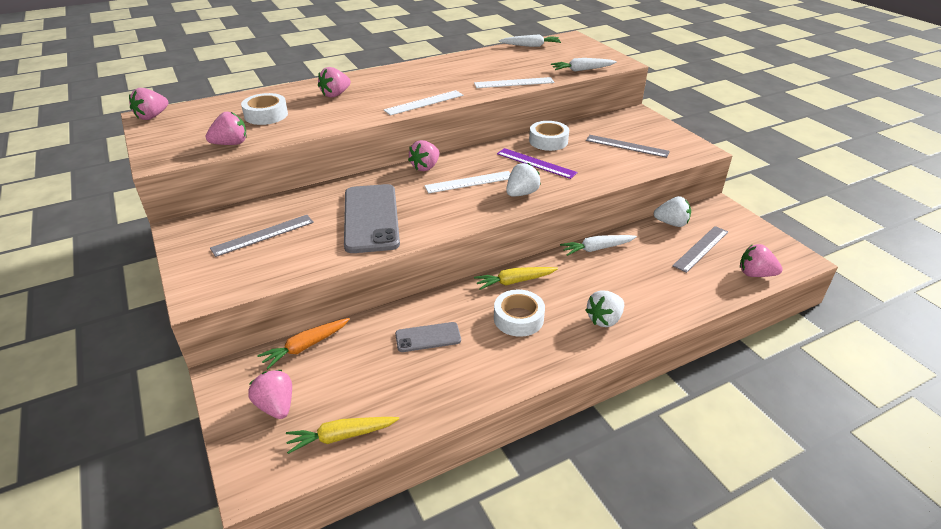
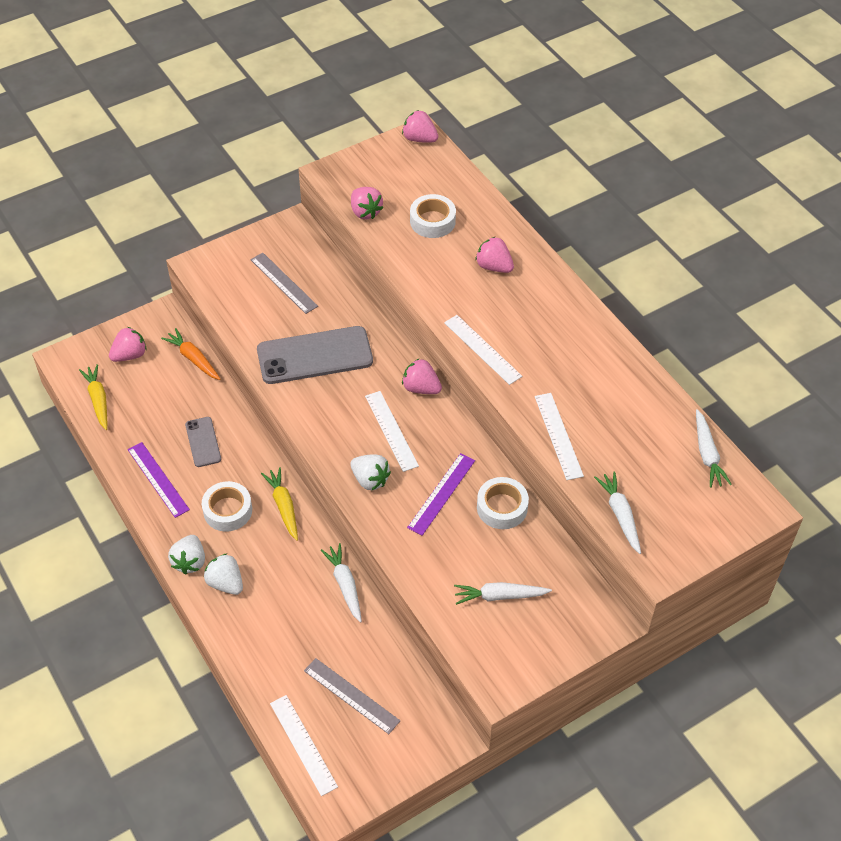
camera: 85 degrees right, 15 degrees up
(474, 373) = (158, 479): none -> purple ruler
(627, 146) = (499, 596): grey ruler -> white carrot
(671, 223) = (403, 671): white strawberry -> white strawberry (190, 562)
(755, 274) = (303, 744): pink strawberry -> white ruler

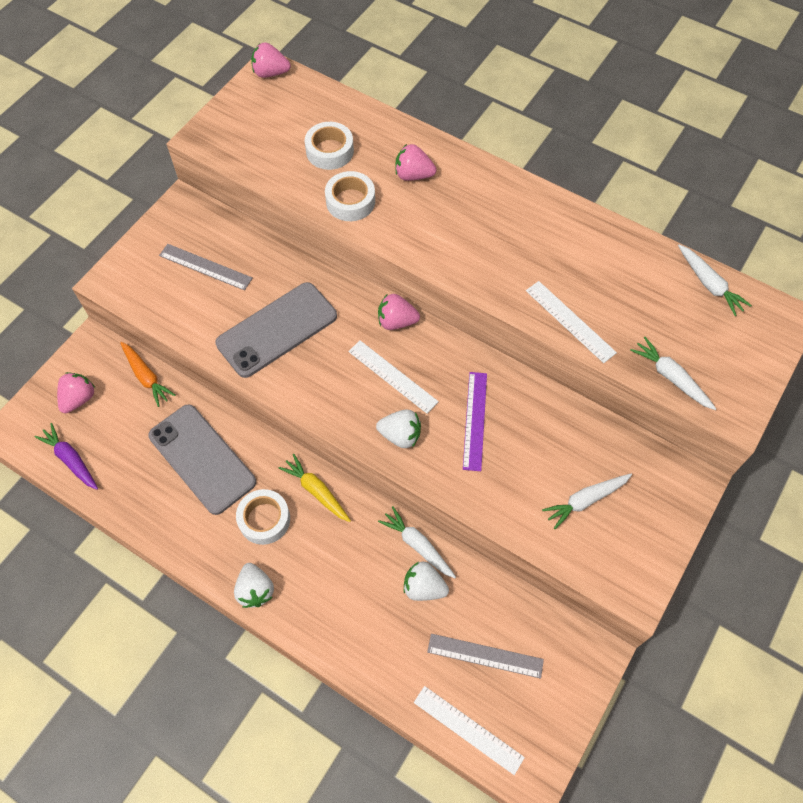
camera: 25 degrees left, 10 degrees up
(98, 400) = (71, 459): yellow carrot -> purple carrot
(158, 479) = (177, 517): purple ruler -> none
(193, 359) = (146, 376): orange carrot -> orange carrot turned 150 degrees counterclockwise
(203, 442) = (202, 459): grey phone -> grey phone, size x1.94
(226, 583) = (303, 596): white strawberry -> white strawberry (424, 587)
(365, 212) = (259, 165): pink strawberry -> none
(482, 349) = (450, 262): white ruler -> none
(502, 507) = (537, 410): white tape -> white tape (350, 201)

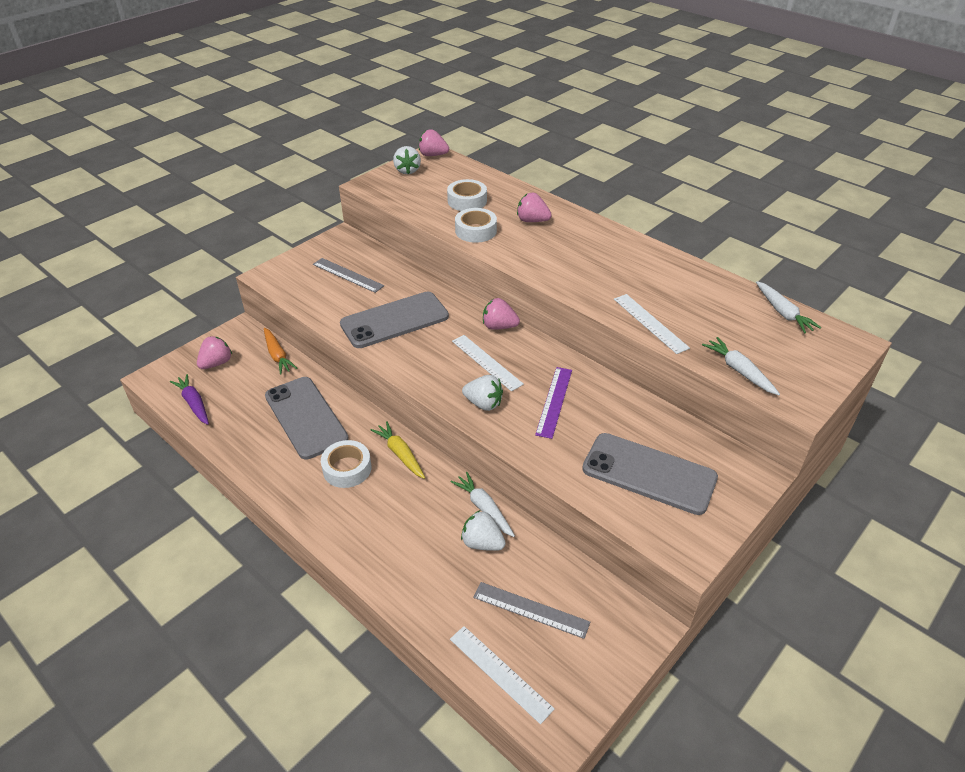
camera: 10 degrees right, 20 degrees down
(255, 590) = (322, 522): white strawberry -> white strawberry (407, 170)
(585, 500) = (649, 474): white carrot -> grey phone

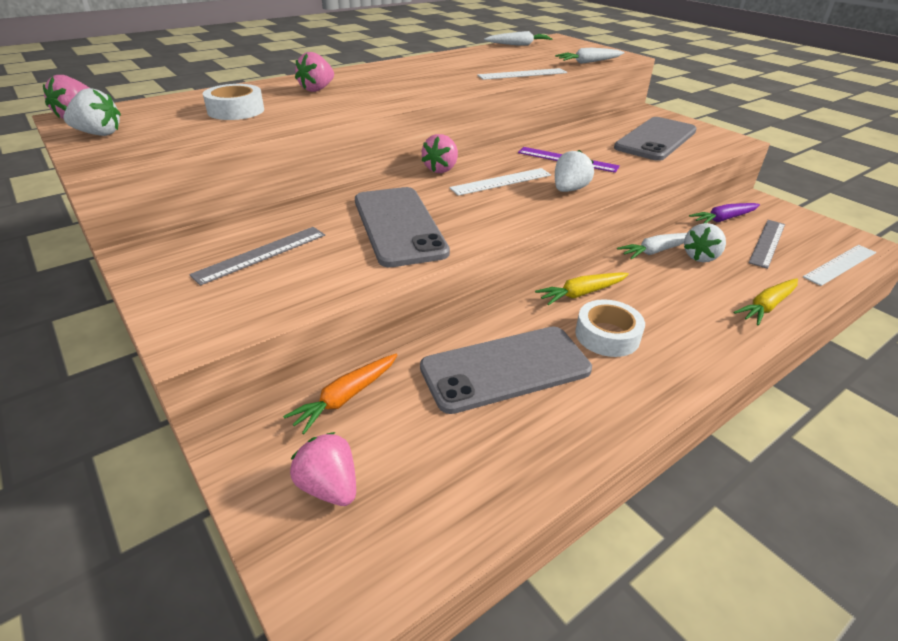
camera: 80 degrees left, 5 degrees down
(194, 403) = (440, 520): purple carrot -> purple carrot (723, 219)
(277, 355) = (346, 397): orange carrot -> orange carrot turned 150 degrees clockwise
(403, 582) = (766, 306): none -> yellow carrot
(476, 231) = (313, 113): white tape -> none

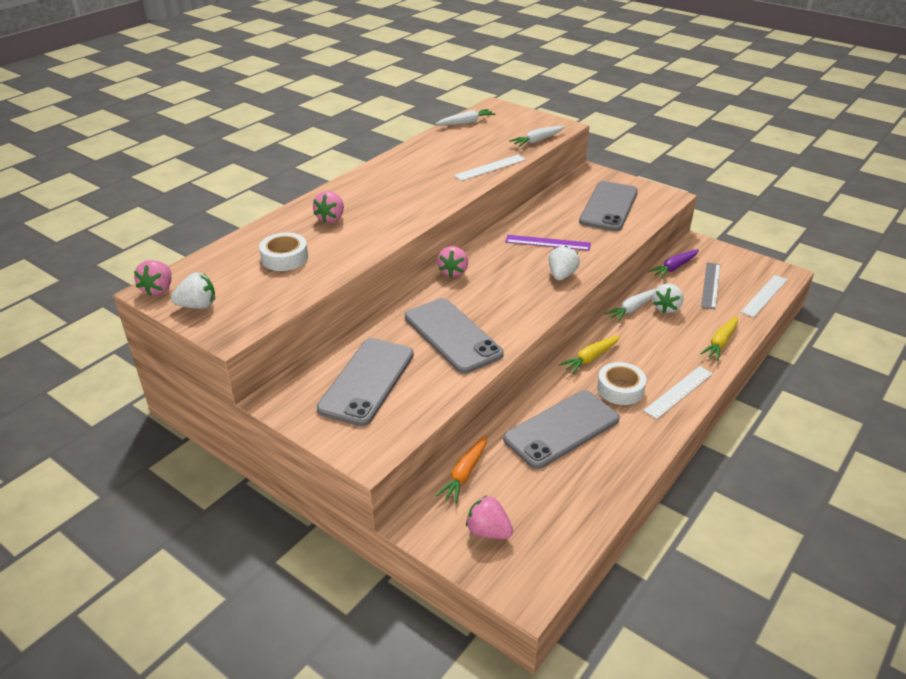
camera: 15 degrees left, 0 degrees up
(261, 254) = (367, 381): grey ruler -> grey phone
(501, 181) = (507, 276): white ruler -> white ruler (678, 392)

